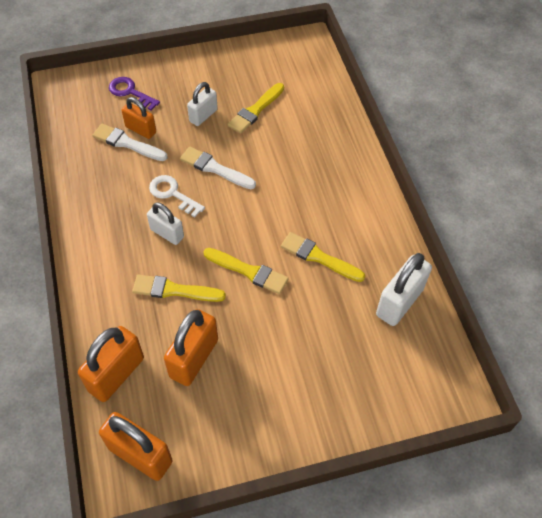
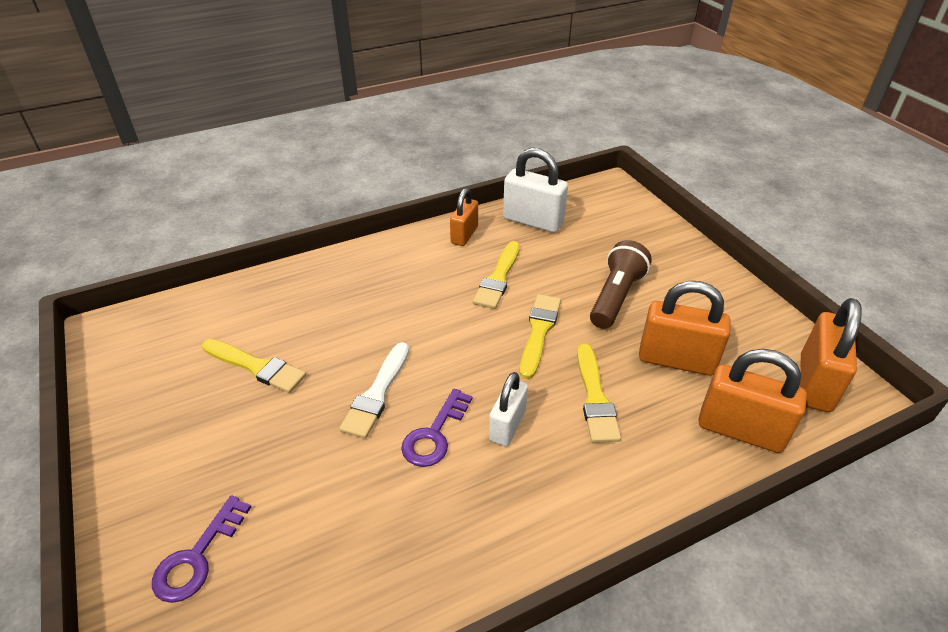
camera: 100 degrees left, 15 degrees down
(127, 143) = (333, 526): white brush -> none
(141, 130) = (299, 513): orange padlock -> orange padlock (464, 235)
(173, 194) = (434, 434): white key -> purple key
(203, 115) = (265, 428): white padlock -> none
(277, 339) = (615, 297): none -> brown flashlight

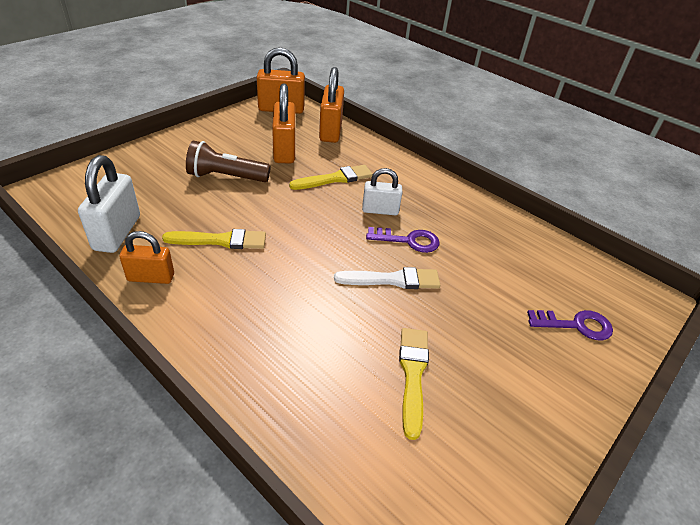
camera: 115 degrees left, 0 degrees up
(539, 332) = (282, 208): yellow brush -> none

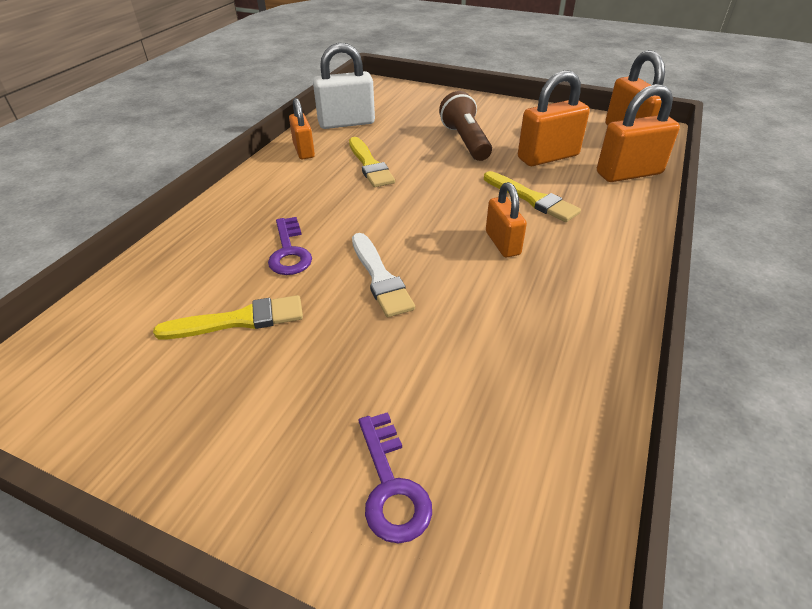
camera: 75 degrees right, 0 degrees up
(380, 210) = (502, 243): white padlock -> orange padlock
(408, 241) = (461, 277): purple key -> purple key (289, 251)

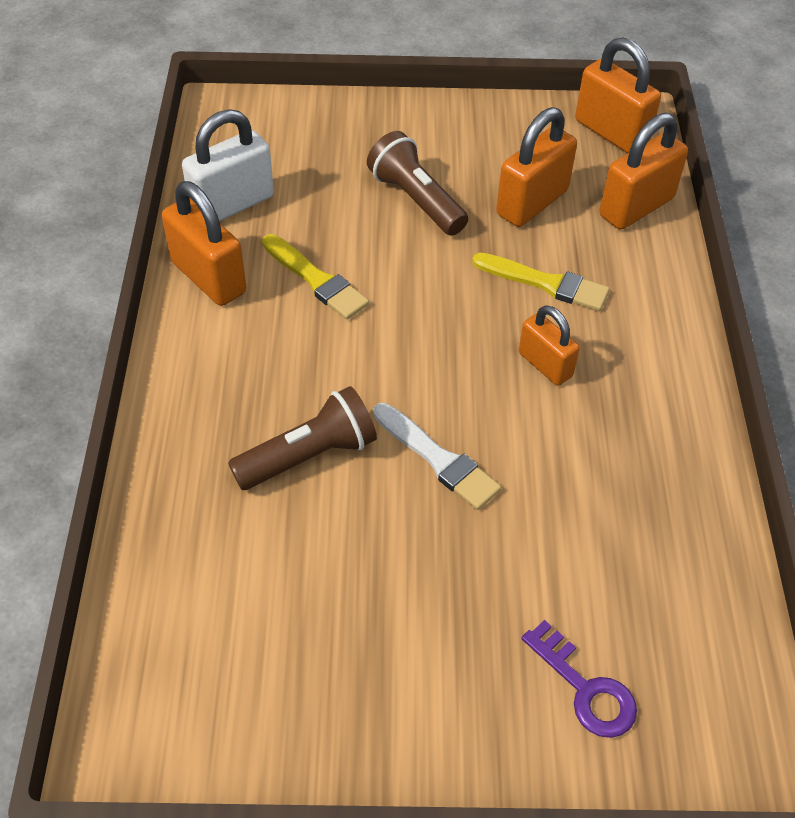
camera: 25 degrees left, 10 degrees up
(239, 320) = (319, 570): yellow brush -> none
(289, 251) = (309, 456): purple key -> brown flashlight
(304, 151) = (209, 277): orange padlock -> orange padlock, size x1.56

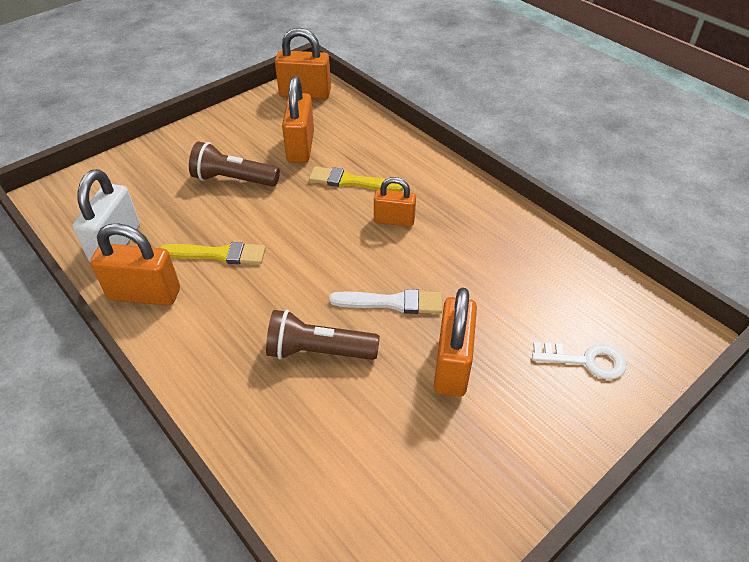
camera: 40 degrees left, 5 degrees down
(309, 456) = (318, 351): brown flashlight -> brown flashlight turned 105 degrees counterclockwise
(546, 283) = (351, 181): yellow brush -> yellow brush turned 150 degrees counterclockwise
(585, 688) = (585, 361): purple key -> white key
(636, 207) = (356, 121): orange padlock -> orange padlock (452, 365)

